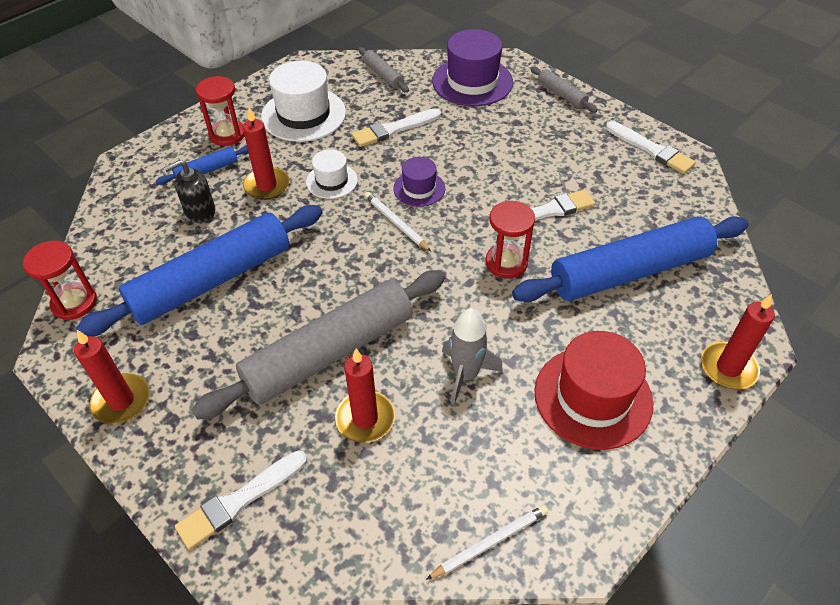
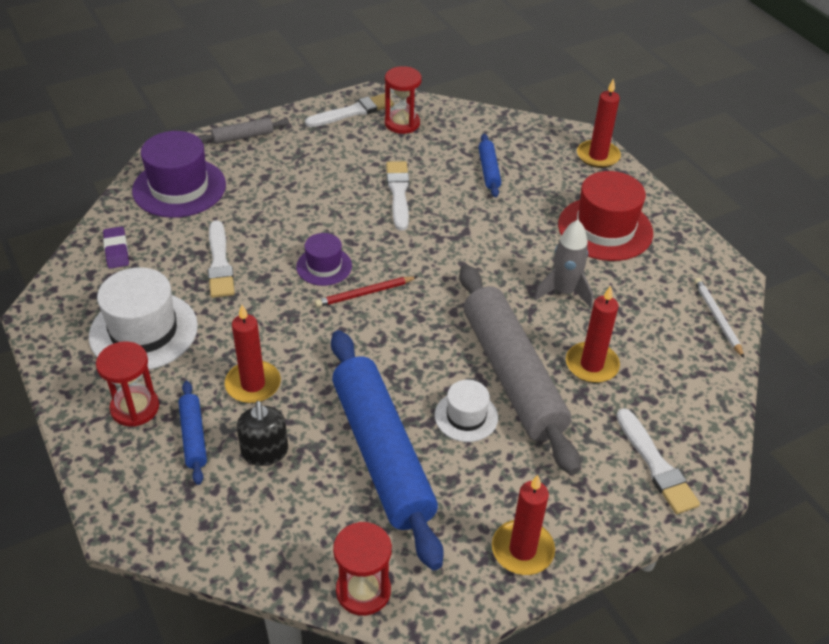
camera: 75 degrees left, 5 degrees down
(331, 181) = (276, 329): white hat -> white hat (466, 416)
(383, 75) = (116, 250): grey rolling pin -> purple eraser
(396, 223) = (365, 293): white pencil -> red pencil
(506, 262) = (449, 235): red hourglass -> red hourglass (402, 123)
(629, 272) = (489, 170): blue rolling pin -> blue rolling pin, size x0.43

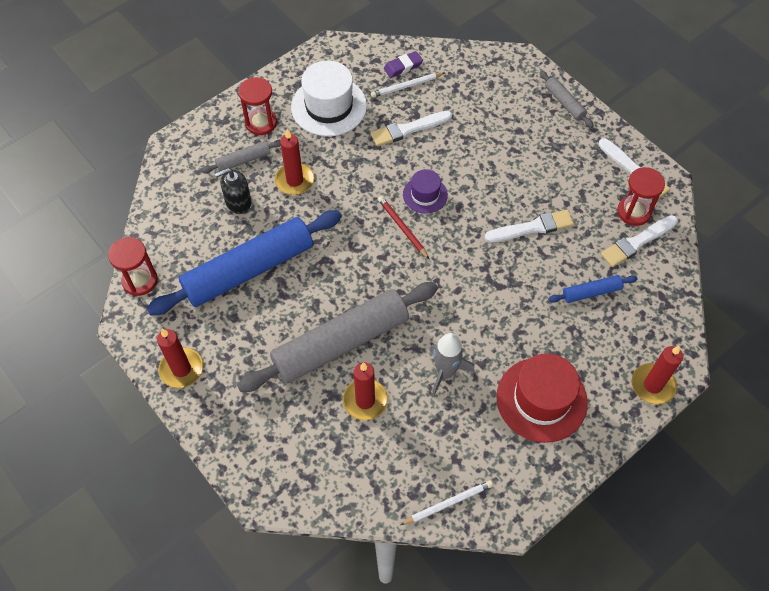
camera: 80 degrees right, 15 degrees up
(150, 253) = (406, 86): none -> white pencil
(179, 188) = (484, 81): purple hat -> none
(194, 436) = (243, 160): blue rolling pin -> grey rolling pin
(466, 416) = (292, 317): white hat -> none
(655, 464) = (271, 455): white brush -> white brush (637, 242)

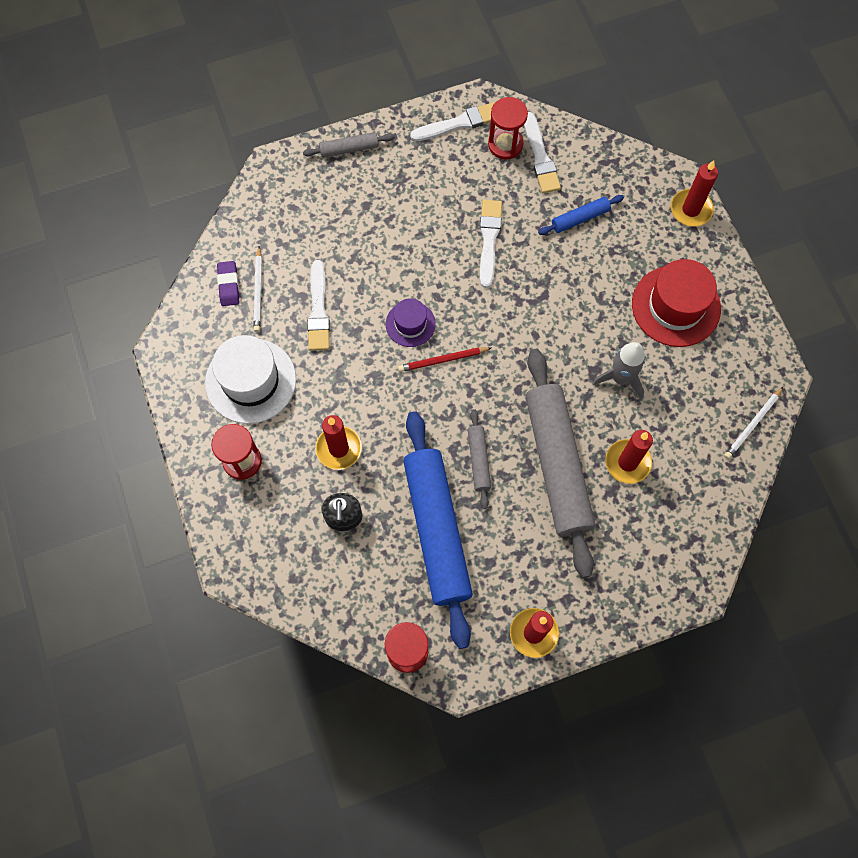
camera: 70 degrees left, 10 degrees up
(243, 160) = (288, 495): grey rolling pin -> grey rolling pin (479, 460)
(448, 503) = (752, 424): white pencil -> white pencil turned 135 degrees counterclockwise
(591, 292) = (580, 218): blue rolling pin -> blue rolling pin turned 60 degrees clockwise

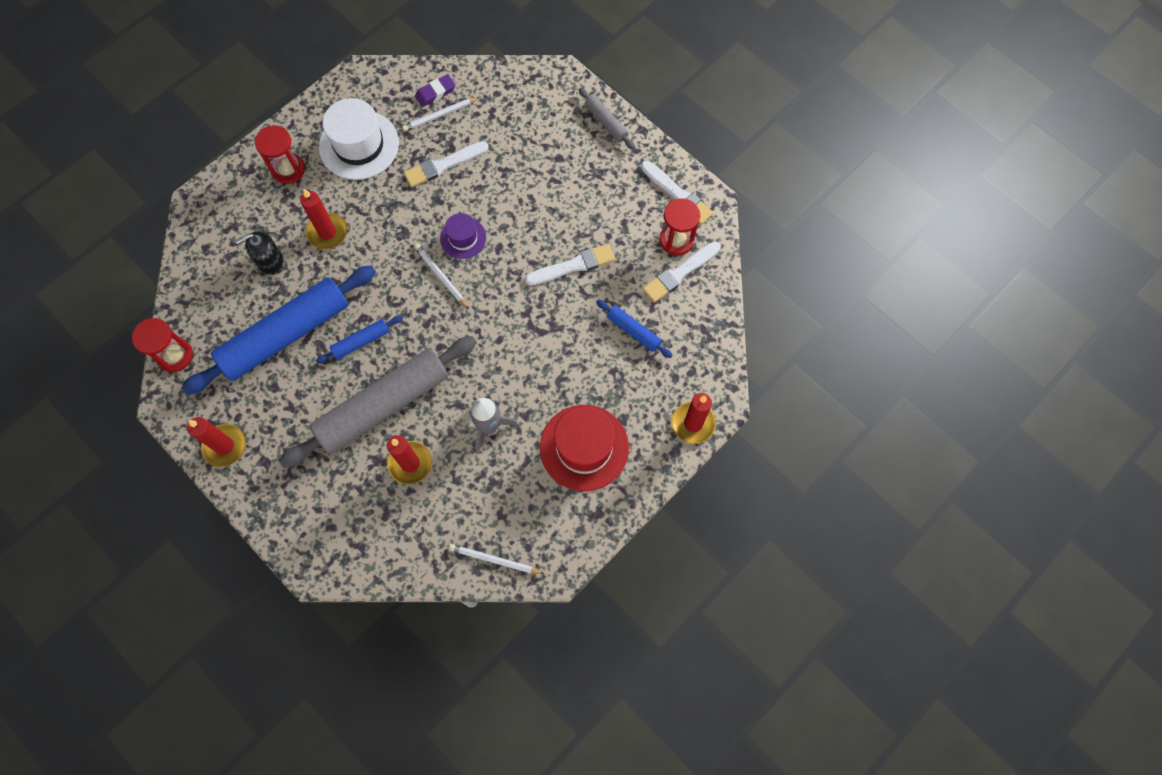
camera: 65 degrees right, 0 degrees up
(443, 360) = (441, 276): red pencil -> white pencil
(479, 460) = (361, 342): grey rolling pin -> blue rolling pin

